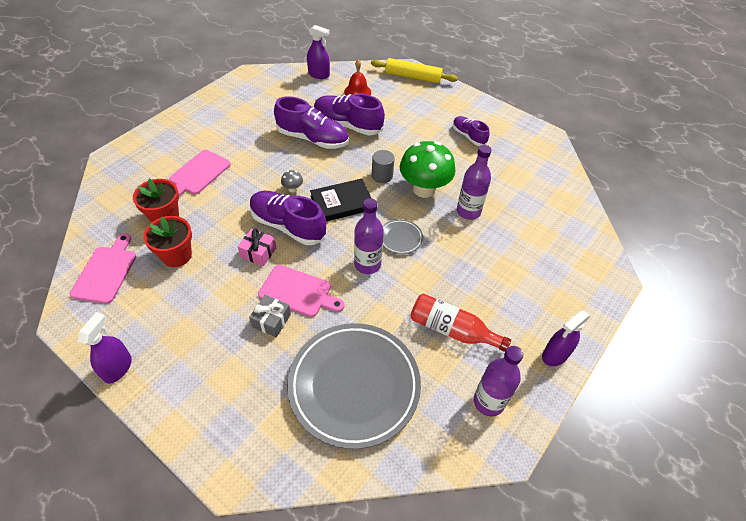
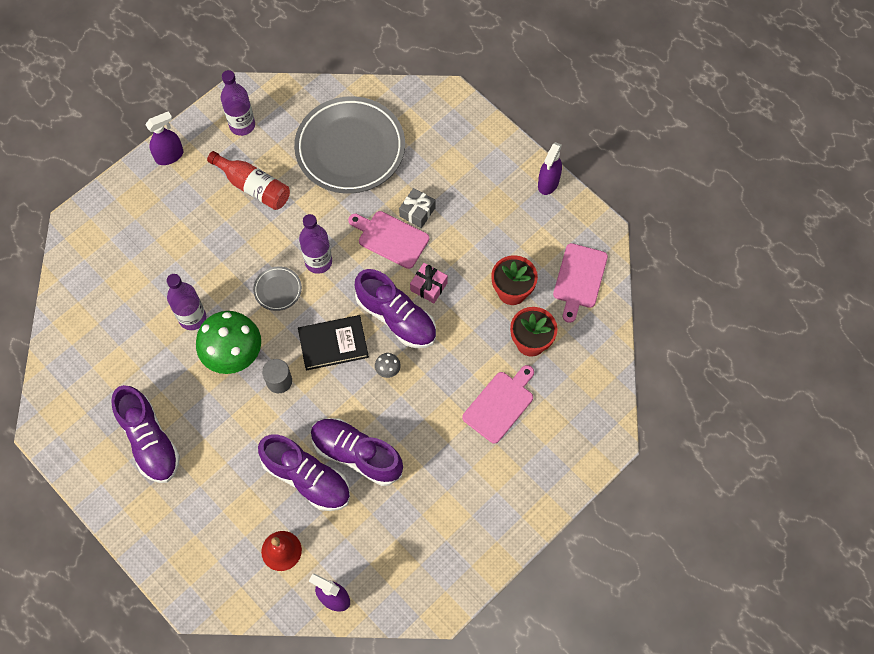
camera: 170 degrees left, 15 degrees up
(413, 77) = (190, 580): yellow rolling pin -> none
(468, 136) = (149, 441): purple shoe -> purple shoe, size x1.70

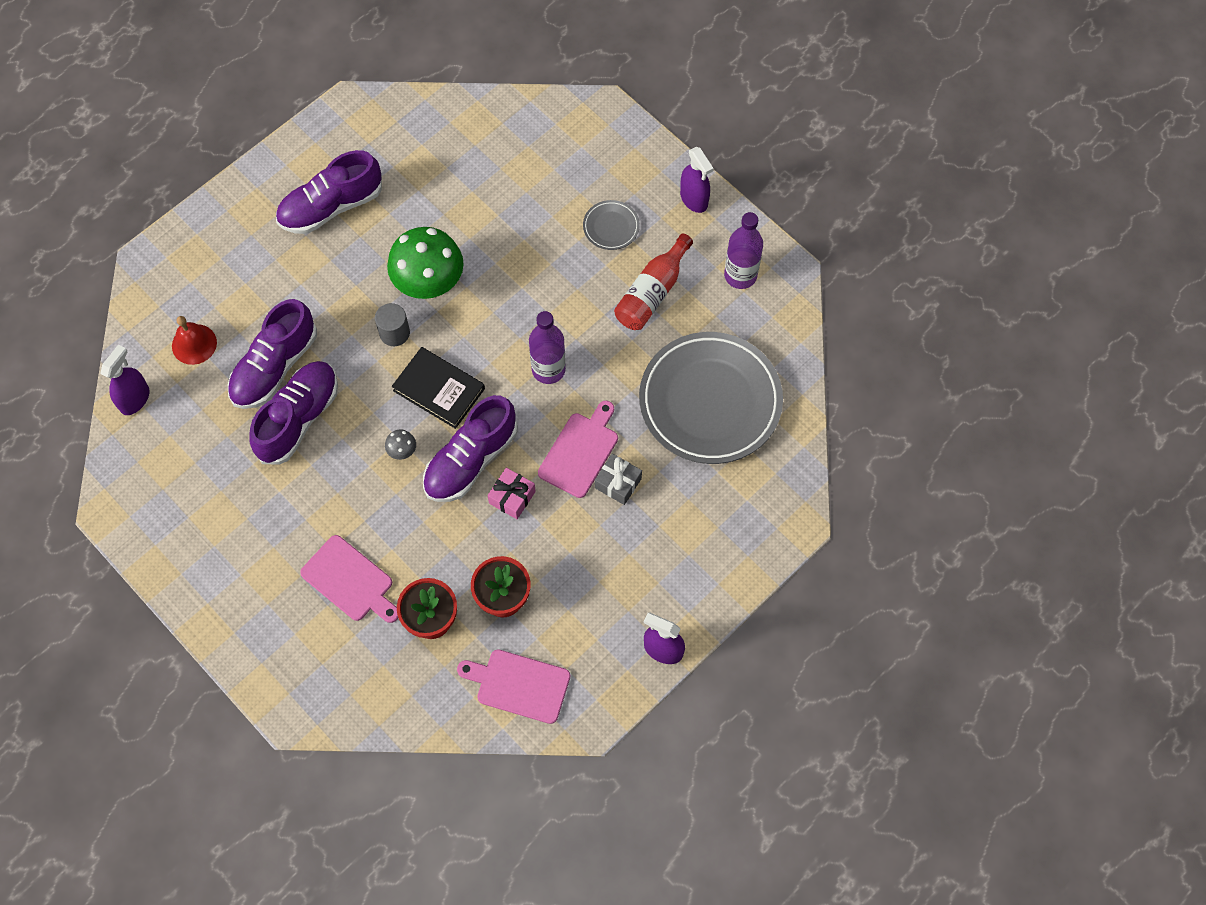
camera: 90 degrees right, 0 degrees up
(192, 318) = (478, 238): purple bottle -> none
(278, 290) = (512, 326): grey plate -> grey plate (611, 227)
(333, 344) = (439, 389): black book -> black book turned 45 degrees counterclockwise

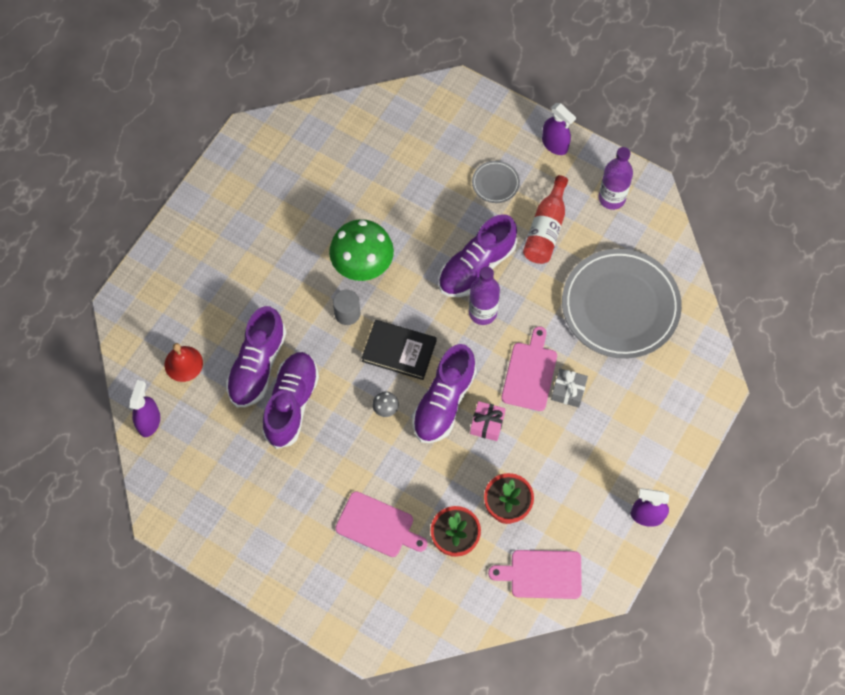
camera: 15 degrees left, 0 degrees up
(331, 206) = (260, 221): purple shoe -> purple shoe (476, 266)

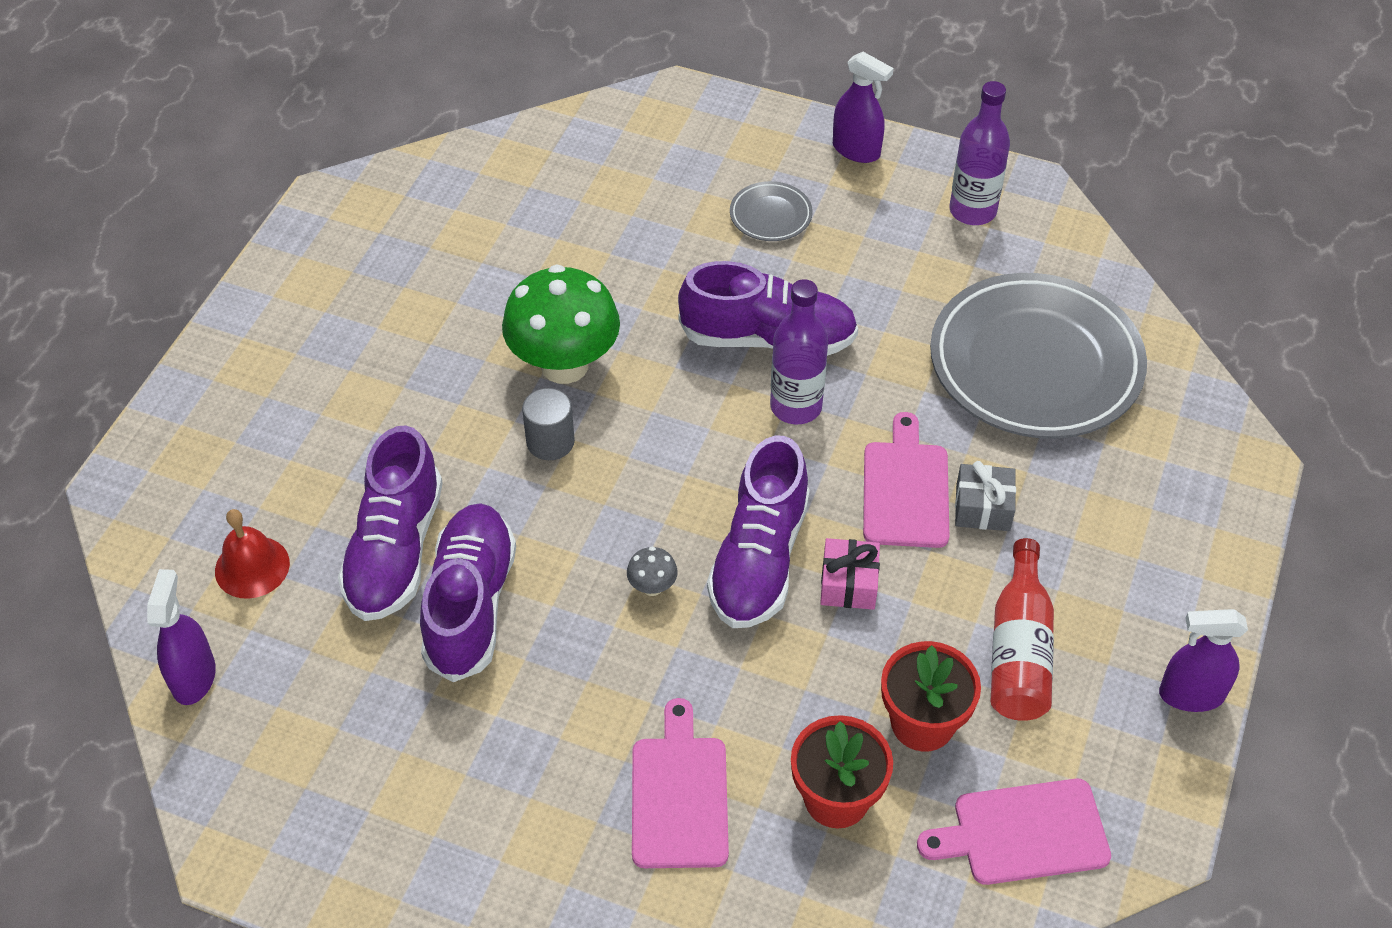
camera: 10 degrees left, 15 degrees down
(378, 526) = (679, 795): pink cutting board -> pink cutting board turned 105 degrees counterclockwise
(399, 351) = (657, 488): black book -> none
(476, 266) = (768, 338): purple shoe -> purple shoe turned 120 degrees counterclockwise
(546, 229) = (874, 269): red bottle -> red bottle (1019, 650)

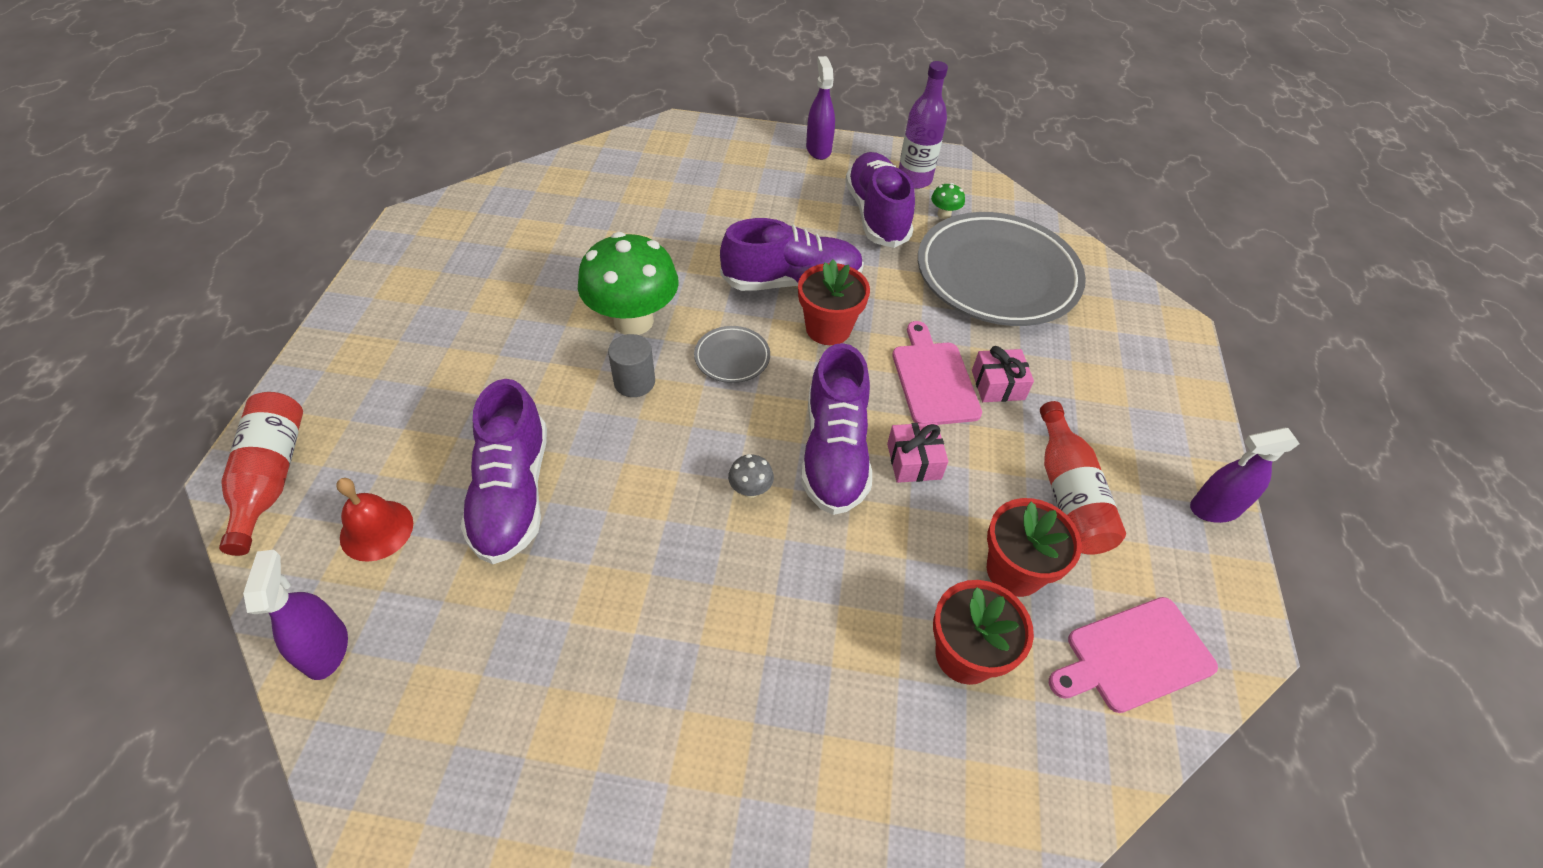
camera: 15 degrees left, 0 degrees up
(151, 493) = (271, 477): none -> red bottle
(470, 604) = (591, 532): purple shoe -> purple shoe (876, 215)
(679, 795) = (824, 680): pink cutting board -> none
(770, 215) = (769, 197): grey plate -> grey plate (732, 357)
(796, 406) = (828, 328): purple bottle -> red flower pot
(856, 150) = (818, 149): purple spray bottle -> purple spray bottle turned 120 degrees counterclockwise
(983, 508) = (998, 385): grey gift -> pink gift
(995, 268) = (944, 214): none -> green mushroom

